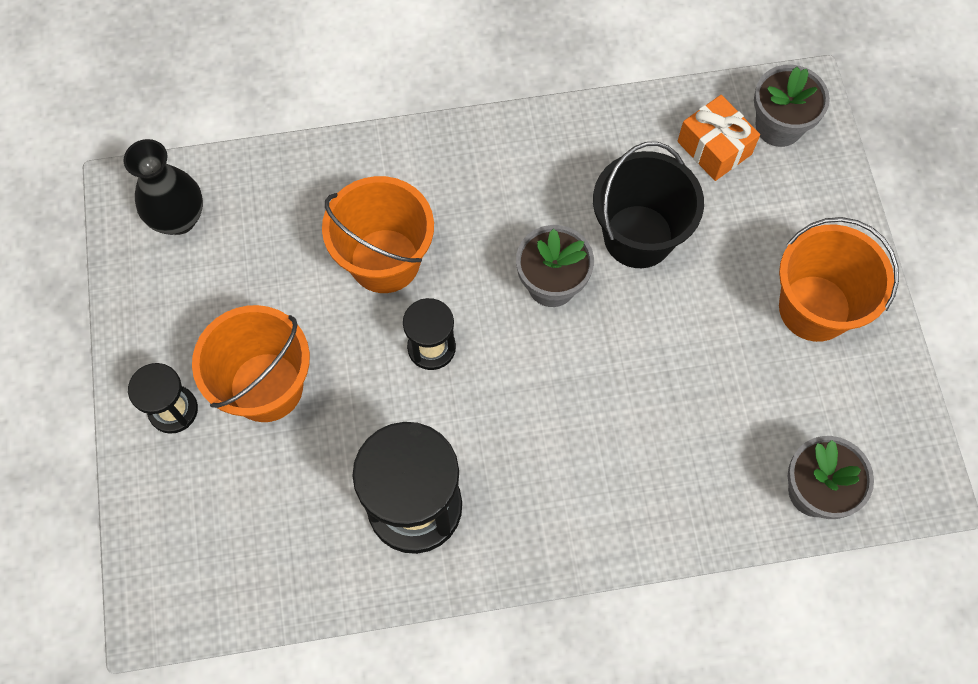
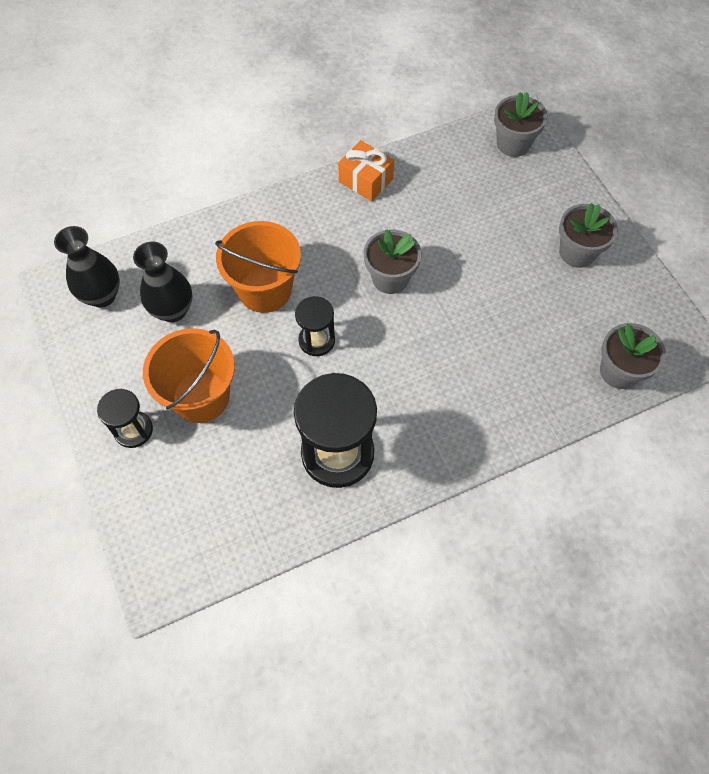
camera: 15 degrees left, 5 degrees down
(261, 260) = (173, 310): none -> black vase
(638, 236) = (441, 233): black bucket -> none
(714, 148) = (474, 166): orange gift -> orange gift (366, 180)
(814, 308) = (577, 252): orange bucket -> grey flower pot

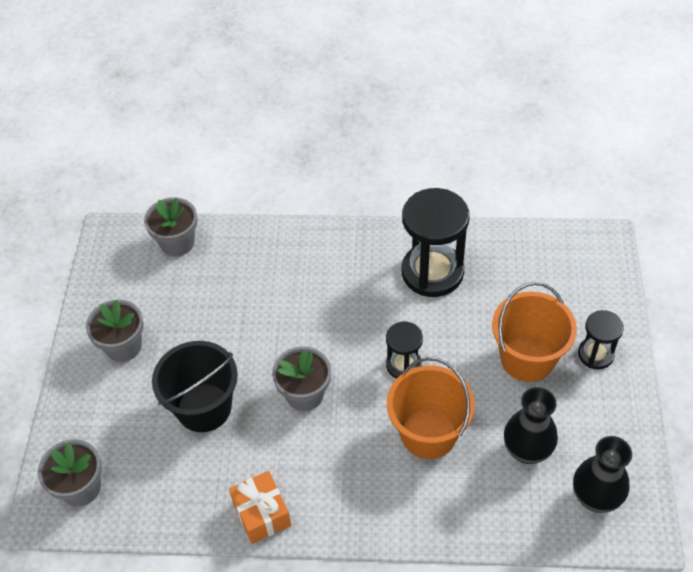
camera: 150 degrees left, 10 degrees down
(467, 233) = (204, 407): none -> black bucket

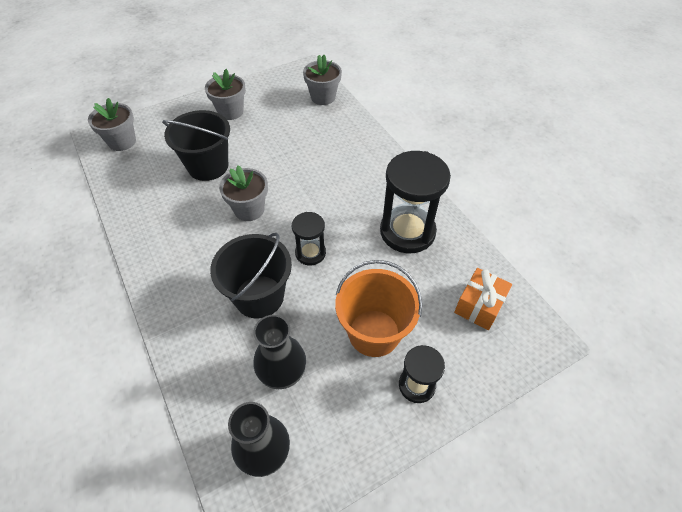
camera: 55 degrees right, 0 degrees up
(262, 514) = (142, 232): orange gift -> orange gift (479, 306)
(428, 433) = (259, 296): orange bucket -> black bucket

